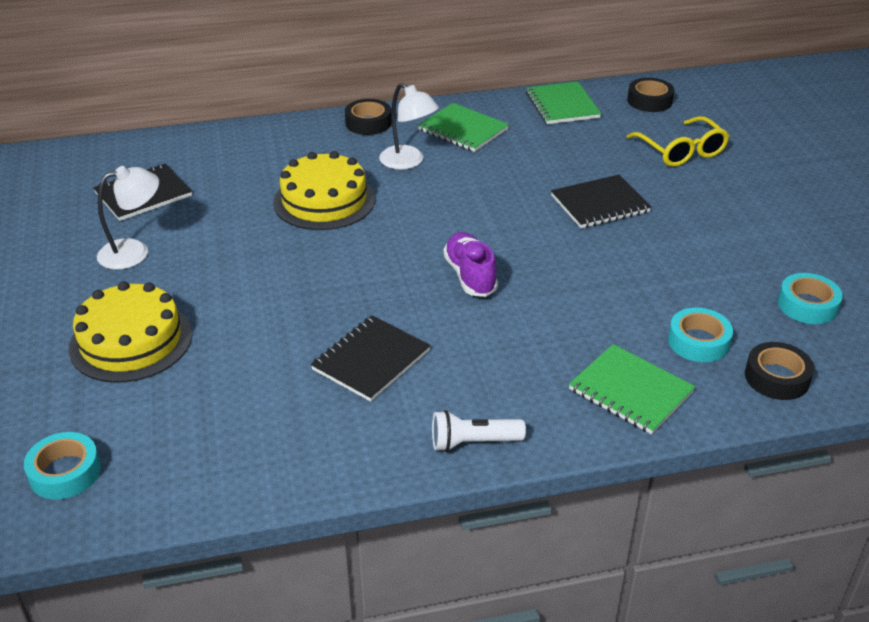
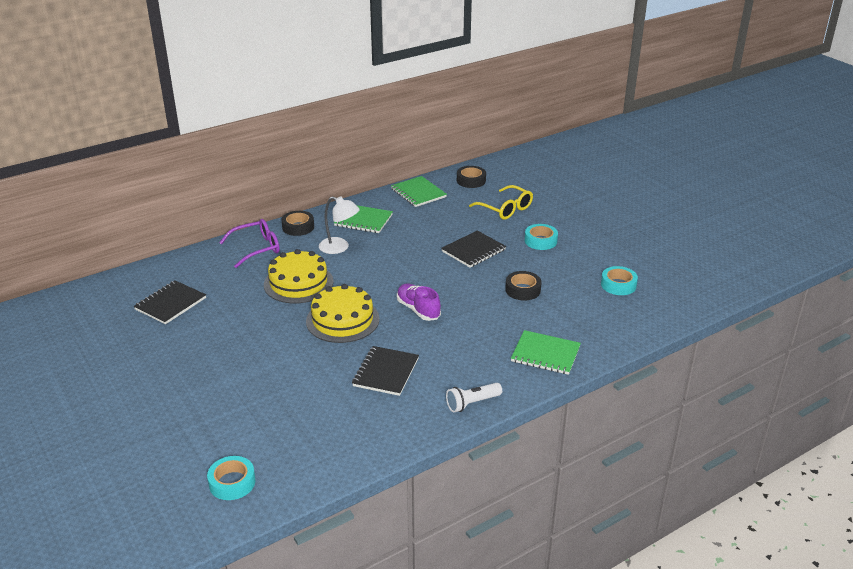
camera: 20 degrees left, 5 degrees down
(131, 341) = (224, 397): yellow cake -> yellow cake (342, 320)
(134, 252) = (189, 342): white lamp -> none
(297, 141) = (257, 248): none -> purple glasses
(698, 341) = (569, 318): turquoise tape -> turquoise tape (540, 241)
(777, 377) = (620, 328): black tape -> black tape (523, 290)

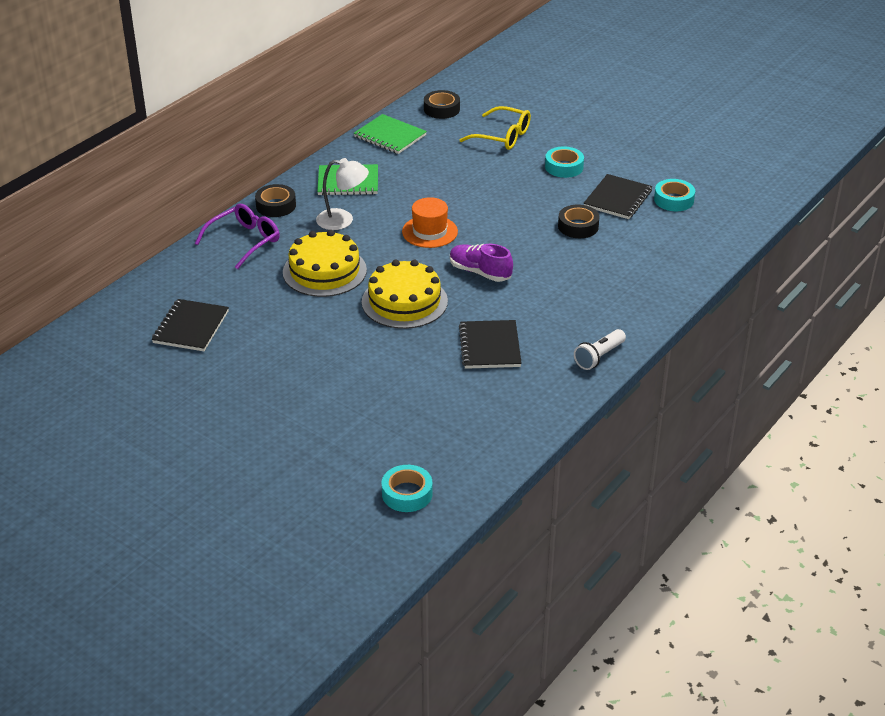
camera: 20 degrees left, 5 degrees up
(400, 270) = (429, 232): none -> orange hat
(473, 250) = (497, 193): black notebook -> black notebook (618, 199)
(545, 354) = (642, 290): green notebook -> none

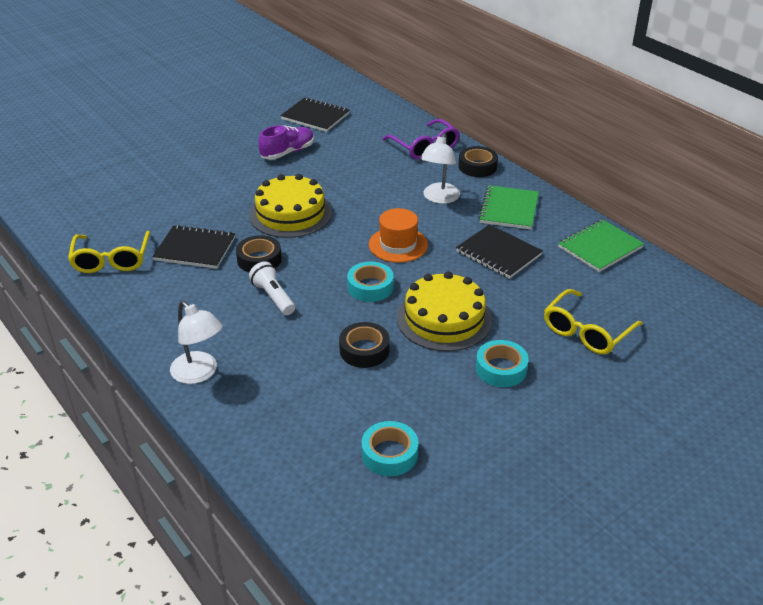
camera: 105 degrees right, 0 degrees up
(324, 271) = (359, 179): yellow cake -> yellow cake (444, 319)
(407, 494) = (55, 181): turquoise tape -> turquoise tape (370, 287)
(441, 109) = (662, 294): black tape -> black tape (259, 259)
(480, 272) = (312, 264): purple shoe -> purple shoe (287, 152)
(533, 395) = (111, 260): none -> yellow glasses
(599, 357) = (132, 311): white flashlight -> white flashlight (273, 297)
(618, 199) = (411, 399): black notebook -> black notebook (498, 253)
(651, 298) = (199, 373): none -> white lamp

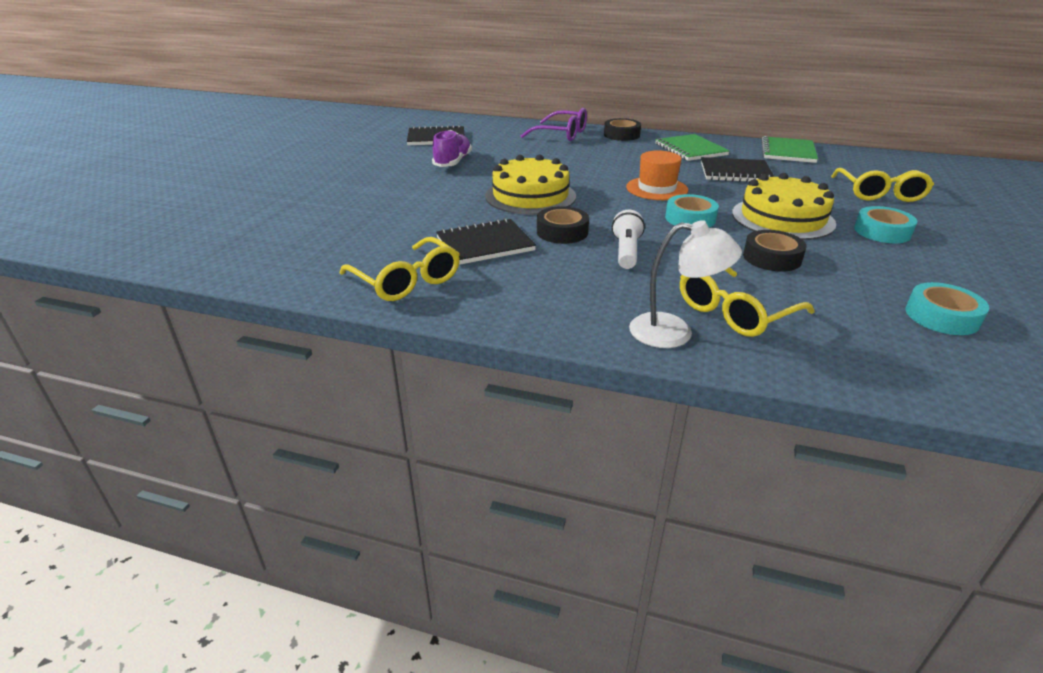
camera: 35 degrees left, 5 degrees down
(260, 378) = (734, 312): none -> yellow glasses
(273, 297) = (626, 252): white flashlight -> white flashlight turned 75 degrees clockwise
(439, 198) = (630, 156): white lamp -> none

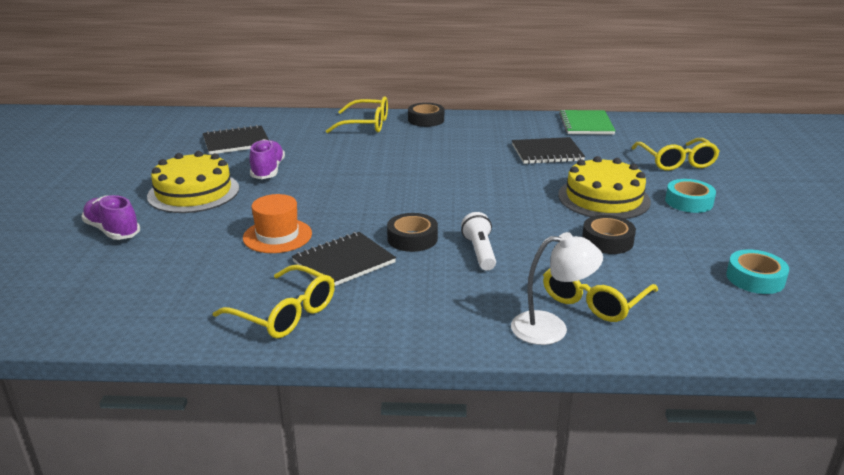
camera: 15 degrees left, 5 degrees down
(293, 195) = (112, 231): none -> purple shoe
(530, 196) = (365, 202): yellow cake -> yellow cake (193, 192)
(561, 134) = (366, 125): purple glasses -> yellow glasses
(656, 188) = (482, 179): orange hat -> orange hat (277, 236)
(690, 149) = (497, 131): green notebook -> none
(690, 218) = (524, 209): turquoise tape -> none

